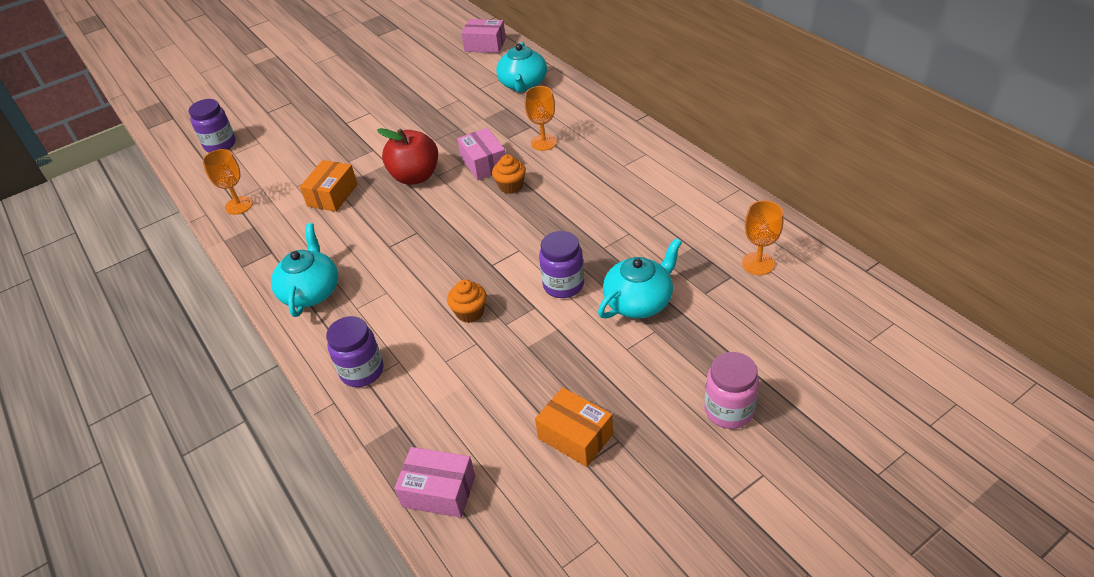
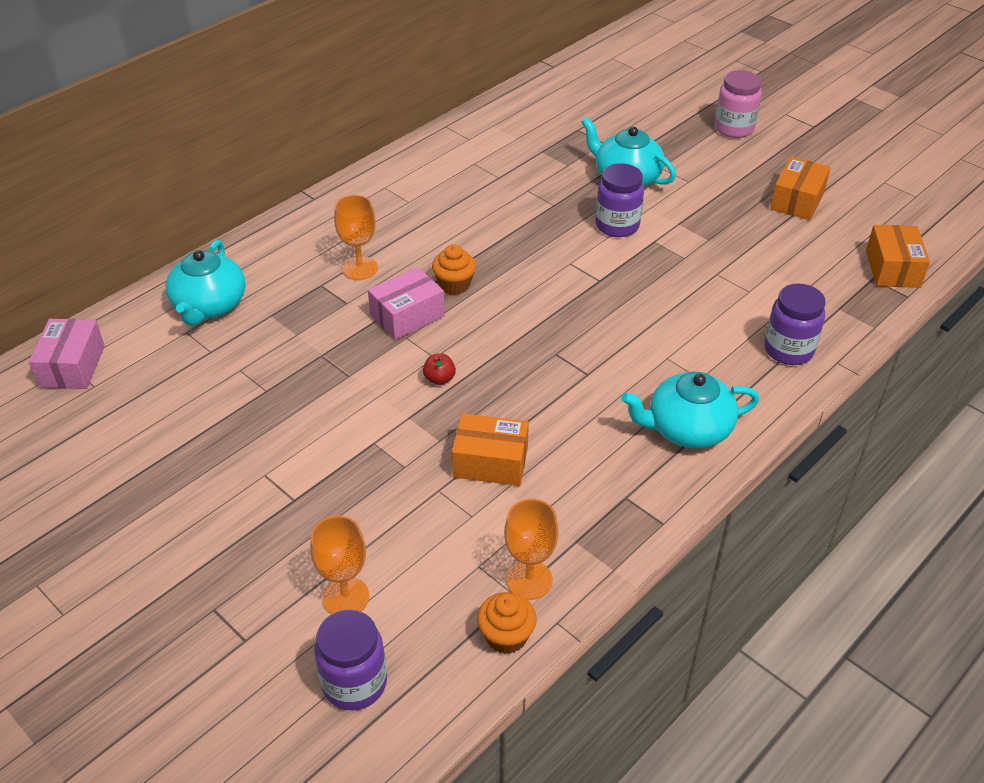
camera: 105 degrees left, 0 degrees up
(415, 176) = (439, 379): red apple -> red apple, size x0.41
(439, 491) = (892, 268): pink box -> orange box
(470, 312) = (677, 285): orange cupcake -> orange cupcake (506, 636)
(523, 84) = (209, 306): turquoise teapot -> turquoise teapot turned 105 degrees clockwise
(758, 263) = (557, 116): orange goblet -> orange goblet (345, 597)

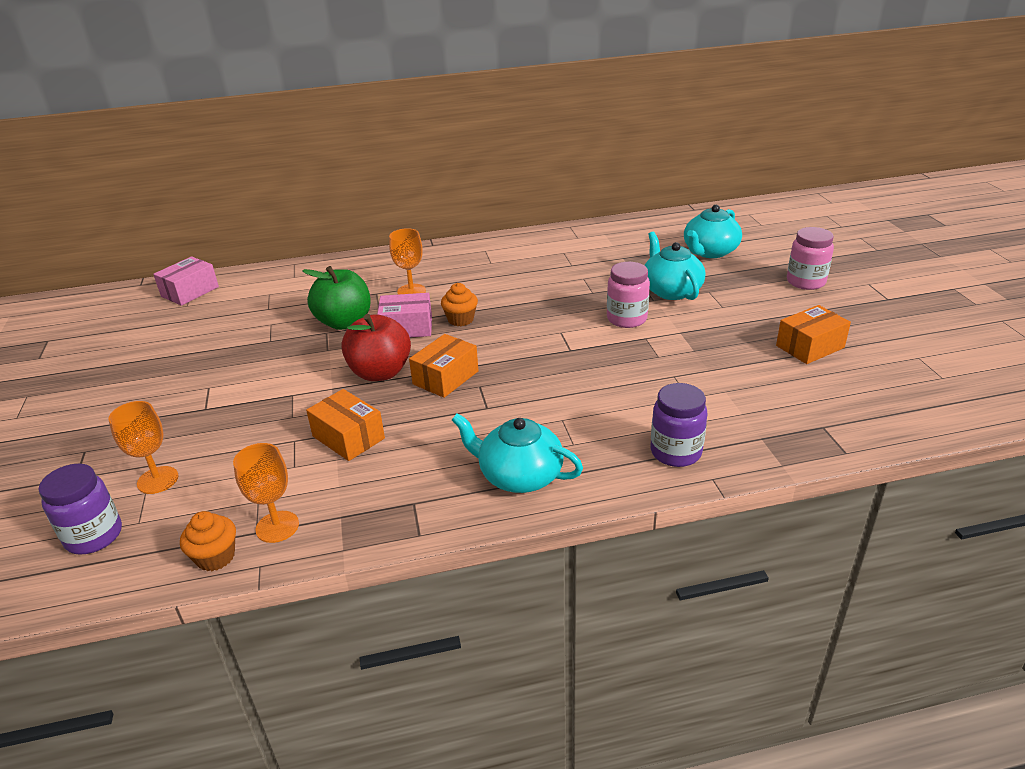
camera: 35 degrees right, 10 degrees down
(209, 306) = (299, 284): turquoise teapot -> turquoise teapot (709, 252)
(328, 335) = (344, 322): none -> green apple
(439, 379) = (380, 372): red apple -> red apple, size x2.46
(617, 225) = (626, 319): purple jar -> pink jar
(892, 268) = (853, 426): orange box -> orange box (445, 377)

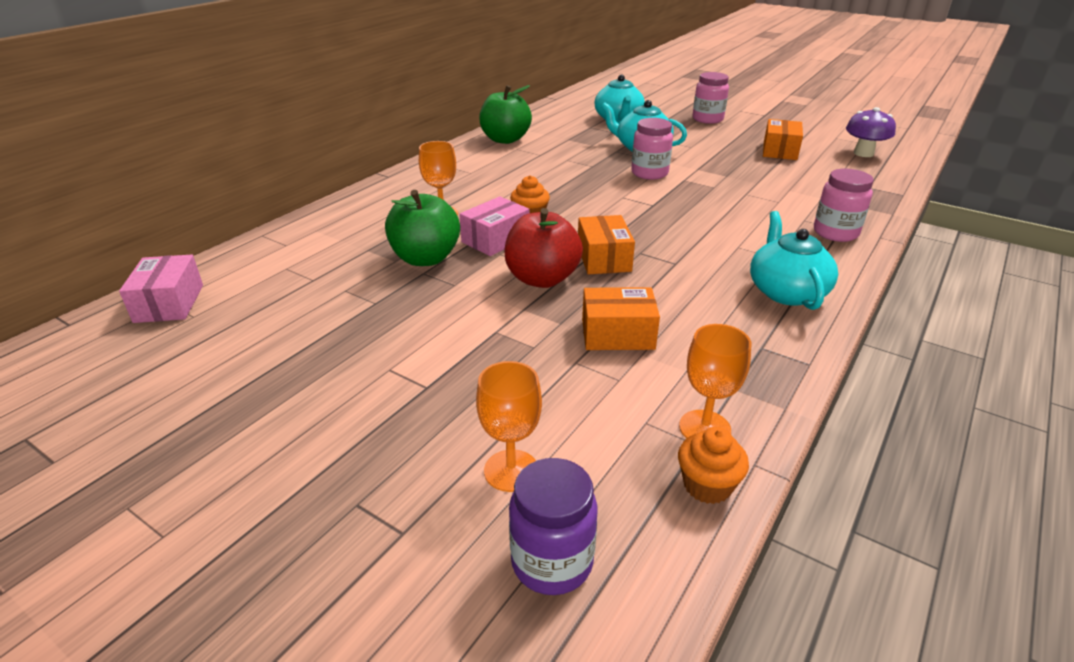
camera: 45 degrees left, 0 degrees up
(519, 475) = (786, 291): turquoise teapot -> turquoise teapot turned 105 degrees clockwise
(570, 240) = (505, 139): none -> green apple
(675, 452) = (835, 233): purple jar -> pink jar
(909, 389) = (863, 153): none -> purple mushroom

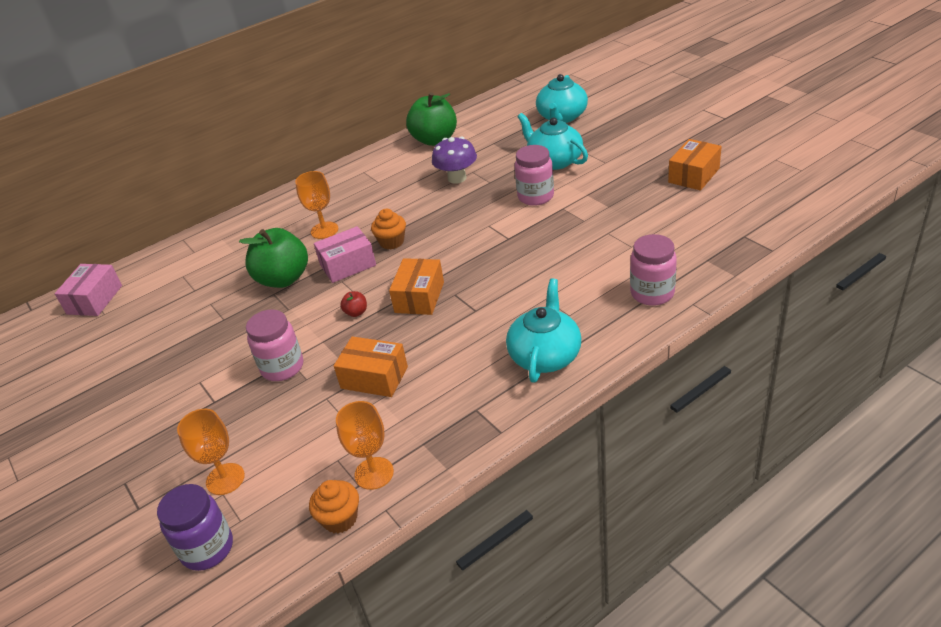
camera: 25 degrees right, 5 degrees up
(542, 279) = (356, 312): red apple -> red apple, size x0.41
(707, 119) = (655, 122): pink jar -> pink jar (282, 367)
(863, 153) = (784, 186): purple mushroom -> purple mushroom (457, 178)

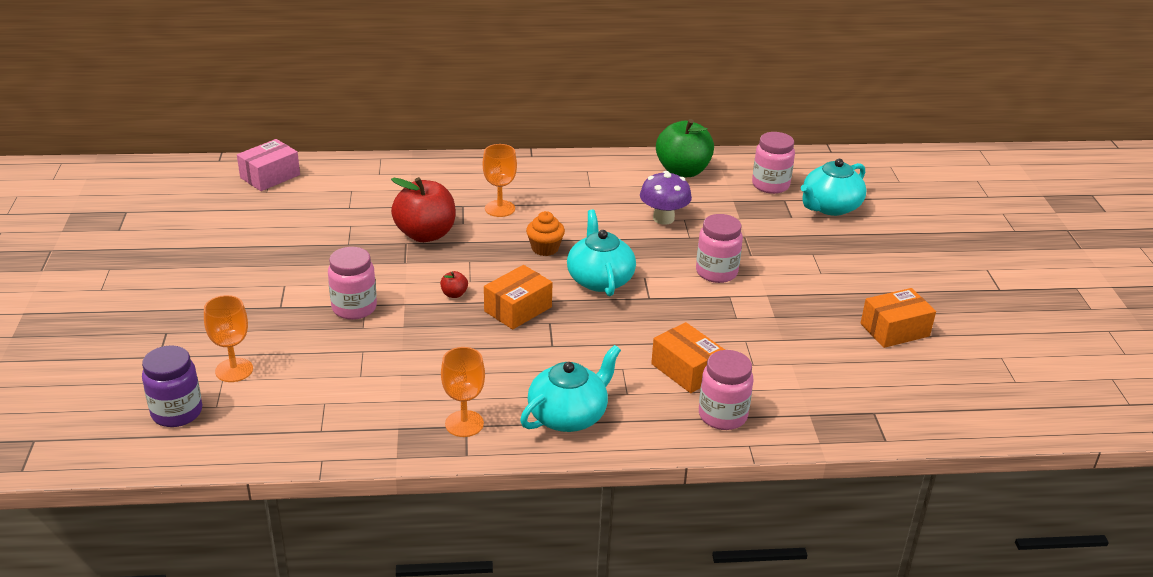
camera: 25 degrees right, 5 degrees down
(283, 279) = (425, 234): green apple -> red apple
(340, 519) = (284, 447): orange cupcake -> none
(348, 265) = (488, 249): pink box -> none
(374, 377) = (414, 355): orange box -> orange box (686, 370)
(374, 473) = (340, 429): orange goblet -> orange goblet (464, 424)
(506, 121) = (770, 185): none -> pink jar
(554, 161) = (773, 247): turquoise teapot -> turquoise teapot (600, 279)

